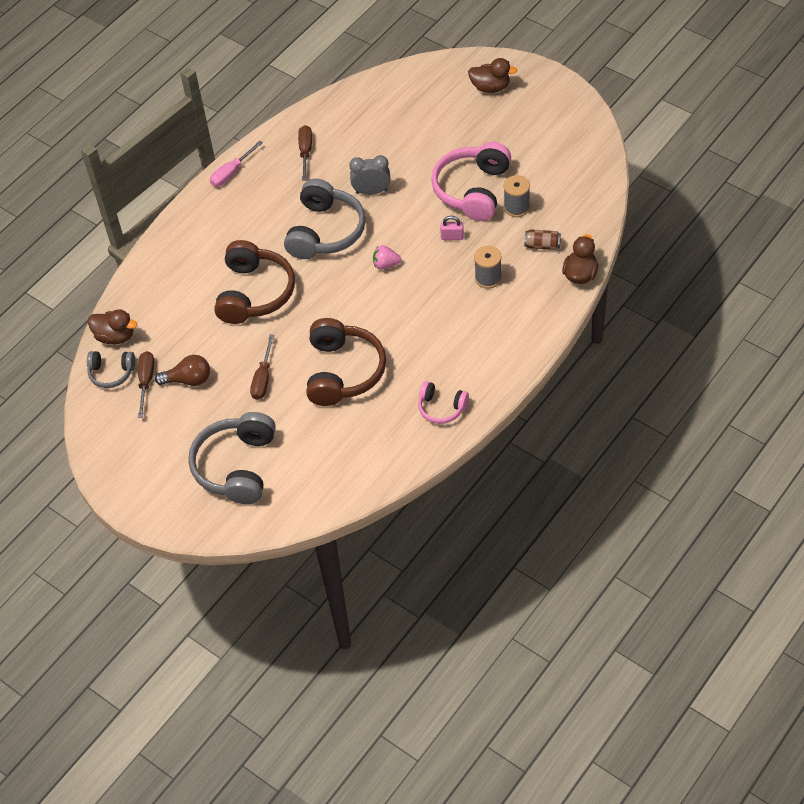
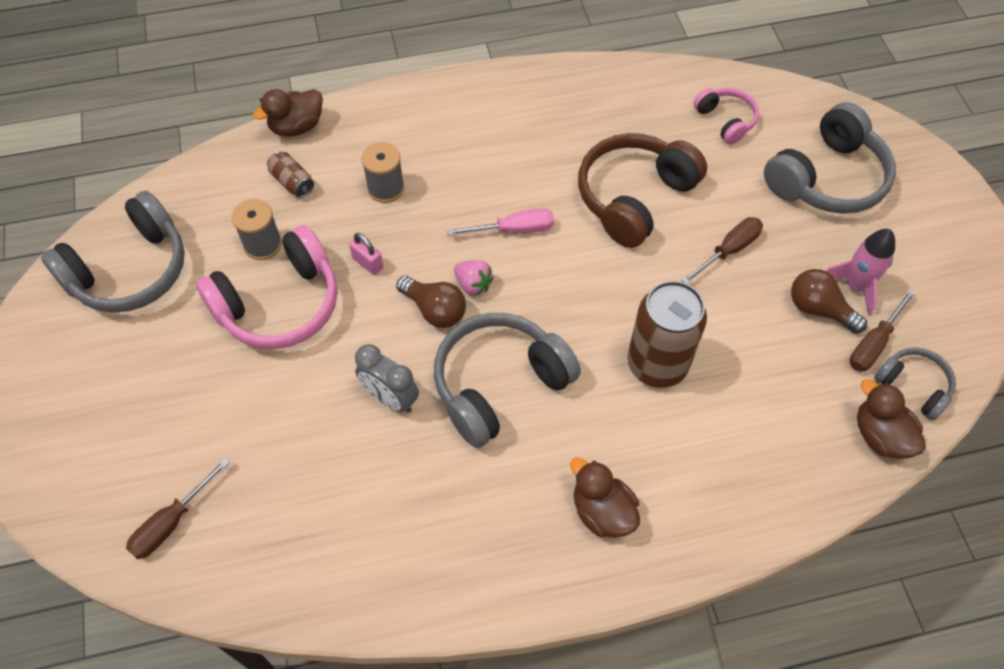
camera: 145 degrees left, 5 degrees up
(176, 407) = (855, 286): none -> pink rocket
(231, 173) = (539, 589): pink screwdriver -> pink screwdriver (514, 230)
(254, 293) = (657, 364): brown headphones -> brown can
(305, 152) = (410, 537): brown screwdriver -> brown screwdriver (172, 522)
(392, 240) = (435, 310): none -> brown light bulb
(441, 408) = (570, 98): pink headphones -> pink headphones (726, 120)
(490, 87) = (82, 439): brown duck -> brown duck (602, 512)
(565, 152) = (130, 270): none -> grey headphones

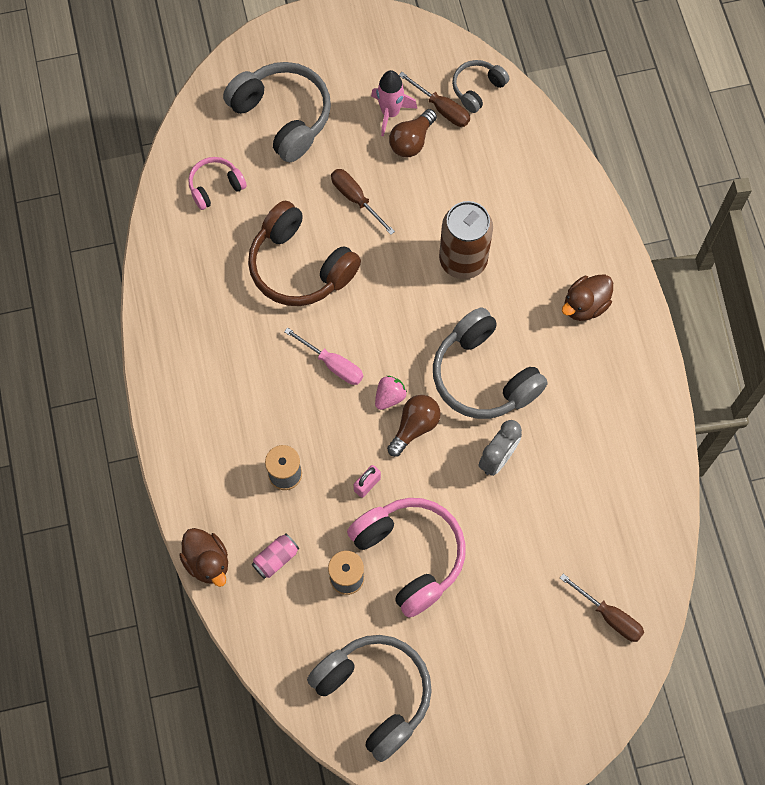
camera: 90 degrees left, 10 degrees up
(292, 182) = (276, 559): brown can -> pink can
(514, 230) = (333, 364): pink screwdriver -> pink screwdriver turned 135 degrees clockwise
(880, 436) = (518, 117): brown duck -> none

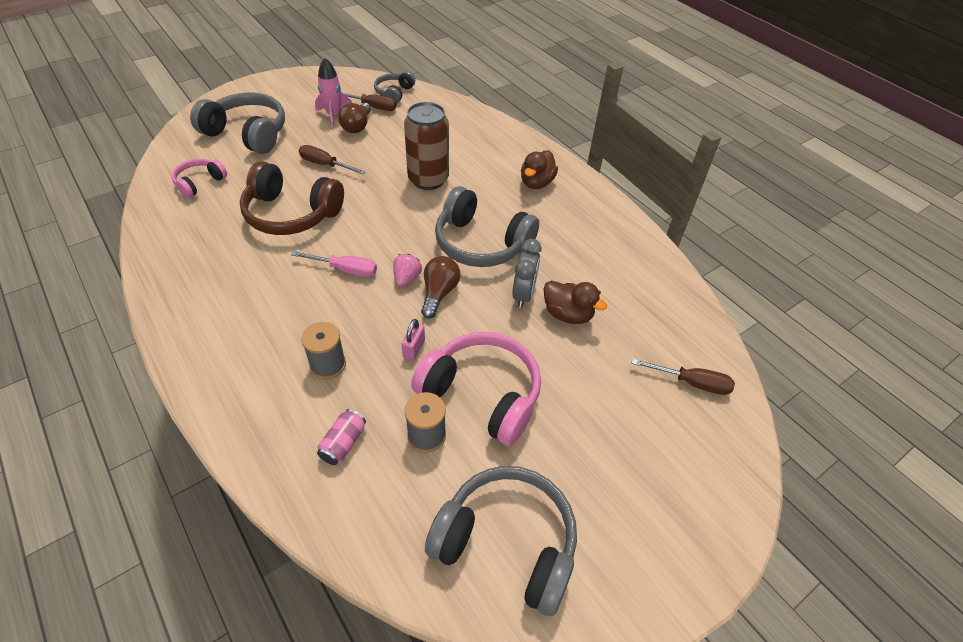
camera: 25 degrees left, 20 degrees down
(207, 562) = (265, 472): brown duck -> brown duck (568, 314)

